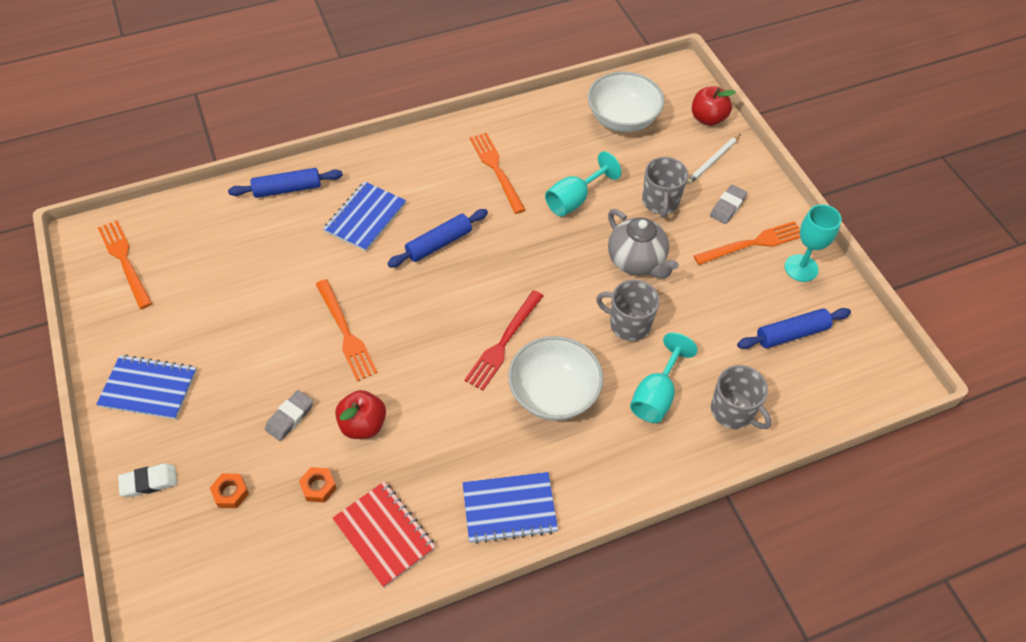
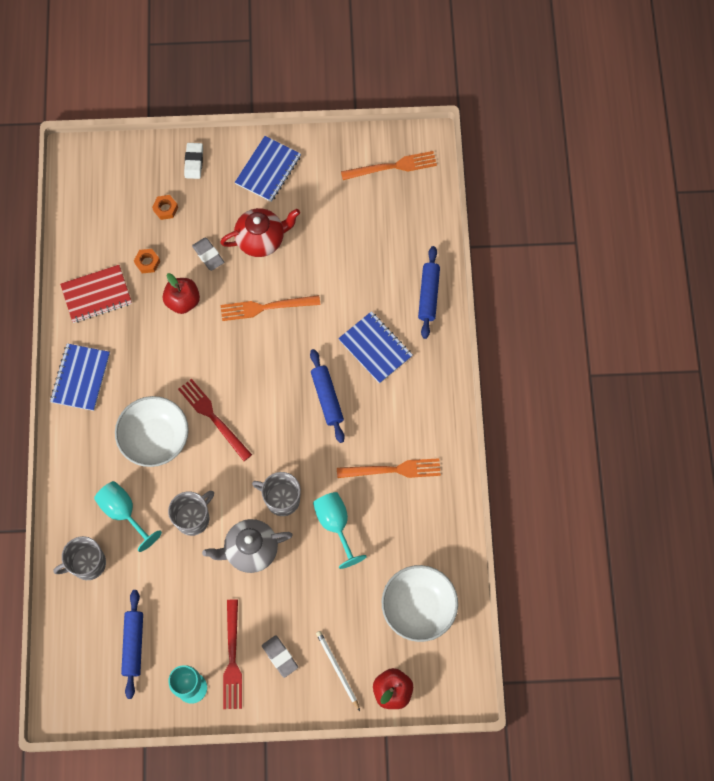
camera: 110 degrees right, 15 degrees up
(254, 365) = (261, 240): none -> red teapot
(660, 202) = (306, 598): grey mug -> grey mug (281, 499)
(752, 244) = (232, 658): orange fork -> red fork

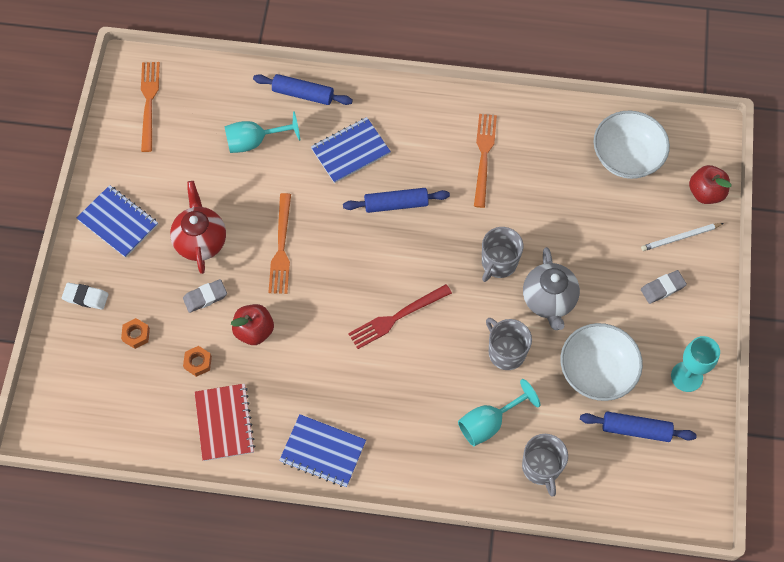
camera: 80 degrees left, 5 degrees down
(155, 438) = (410, 379): white bowl -> white bowl (596, 371)
(232, 658) = (660, 333): red fork -> none
(335, 524) = (533, 217): turquoise goblet -> turquoise goblet (254, 142)

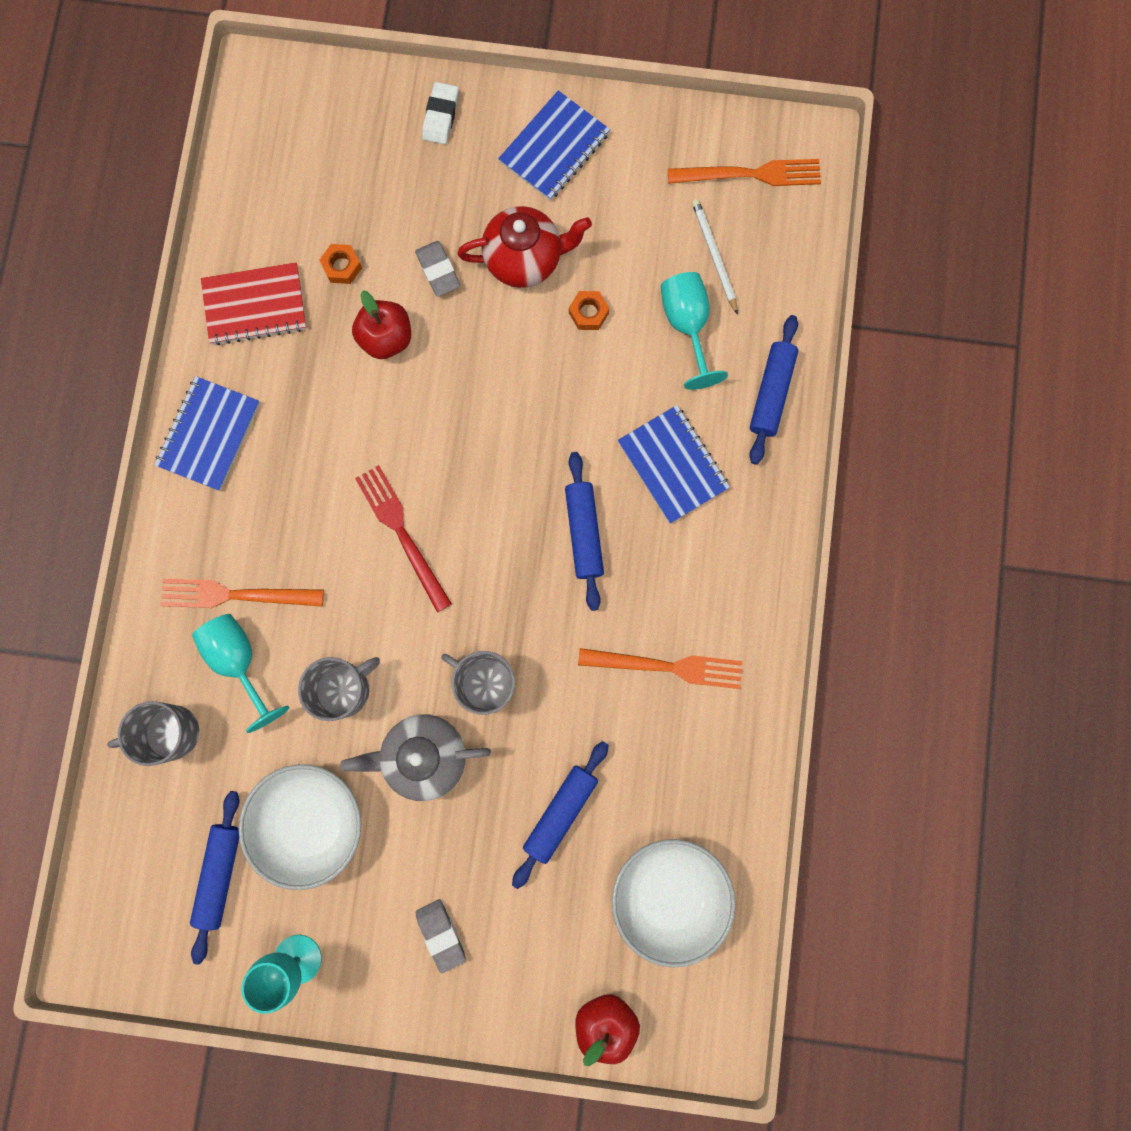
camera: 90 degrees right, 15 degrees up
(136, 335) = (384, 184): orange nut -> orange nut (588, 313)
(281, 247) = (514, 370): orange fork -> orange fork (236, 594)
(580, 218) = (560, 812): none -> blue rolling pin
(680, 238) = (526, 971): white pencil -> white pencil (714, 256)

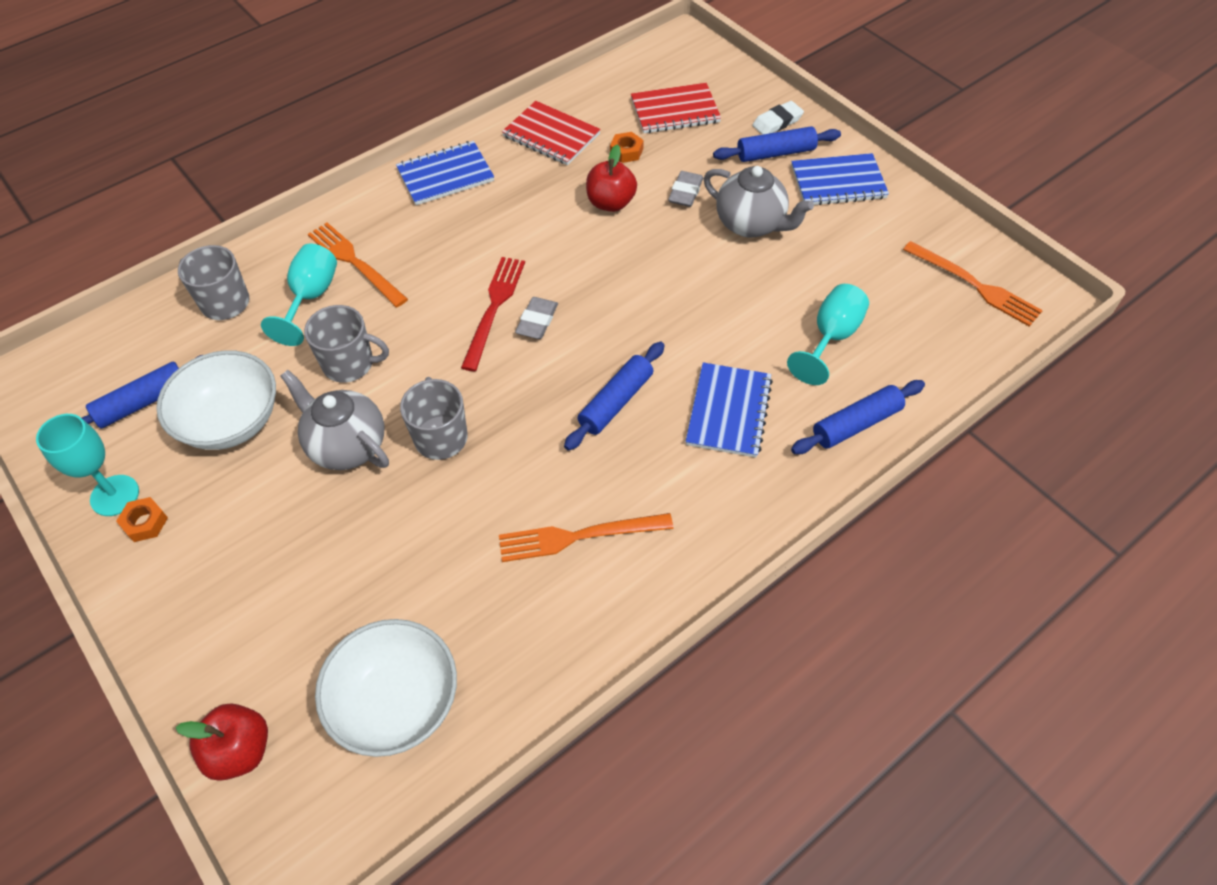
camera: 45 degrees right, 25 degrees down
(337, 179) = (675, 111): none -> red notebook
(441, 934) = (214, 568): grey eraser -> grey eraser (537, 321)
(525, 259) = (751, 224): red teapot -> grey teapot
(560, 812) = (389, 565): blue rolling pin -> blue rolling pin (775, 153)
(588, 313) = (764, 281): orange nut -> orange nut (145, 523)
(666, 667) = (579, 536): orange fork -> orange fork turned 120 degrees clockwise
(714, 256) = (896, 312): white pencil -> none

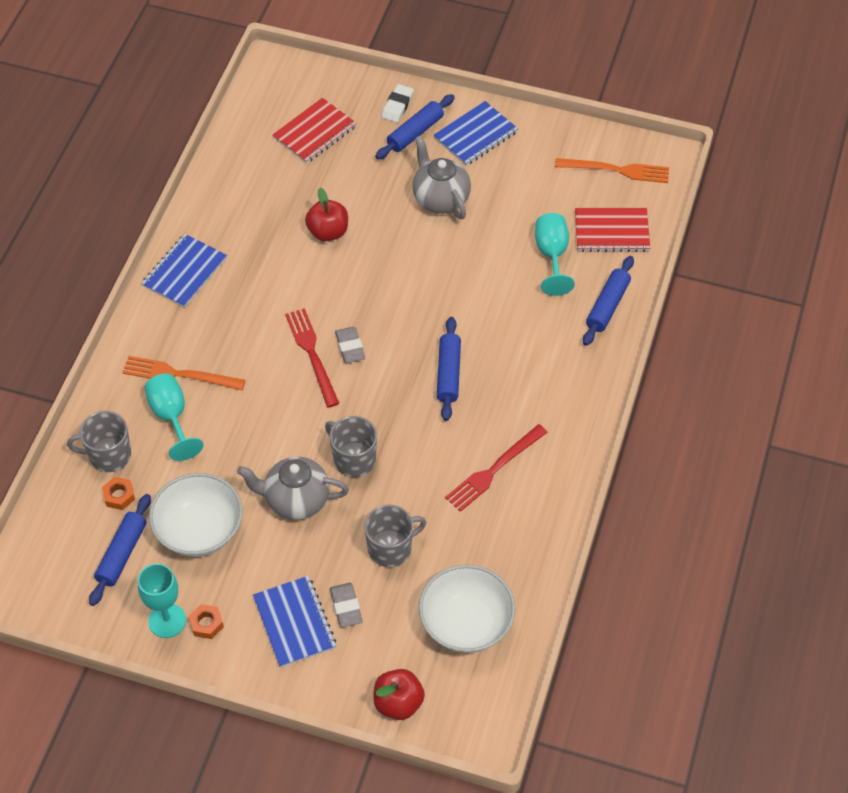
camera: 35 degrees left, 0 degrees up
(350, 364) = (245, 447): grey mug -> grey mug (391, 548)
(551, 135) = (237, 199): red notebook -> red notebook (611, 232)
(579, 536) = (494, 469): orange fork -> red fork
(626, 151) = (306, 184): orange nut -> orange nut (119, 496)
(685, 192) = (375, 196): grey eraser -> grey eraser (346, 607)
(728, 411) = (524, 340): blue notebook -> blue notebook (294, 623)
(751, 224) = (440, 199): grey teapot -> grey teapot turned 120 degrees counterclockwise

